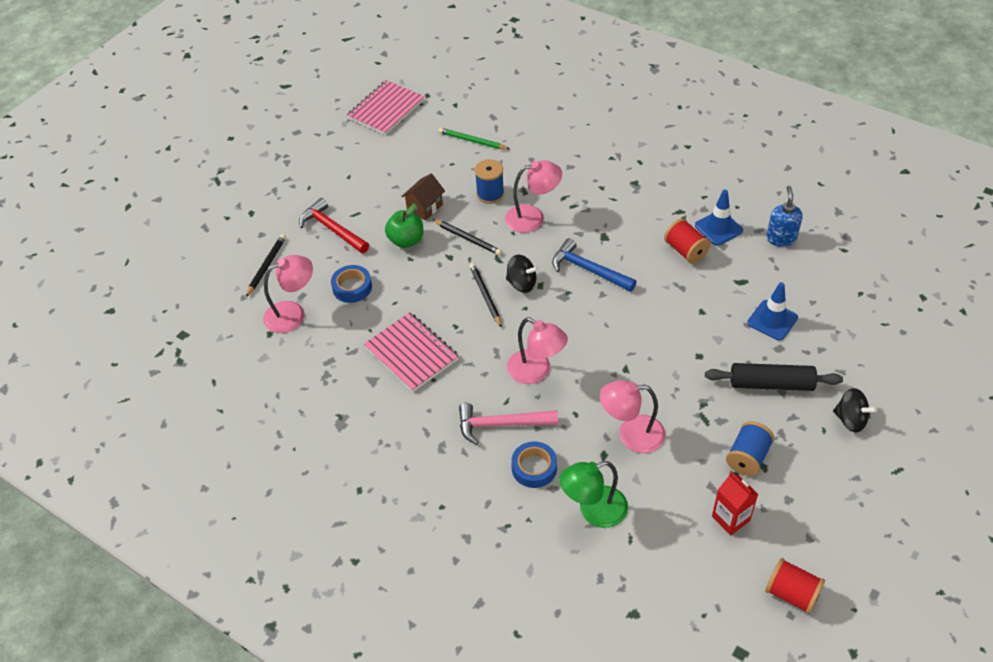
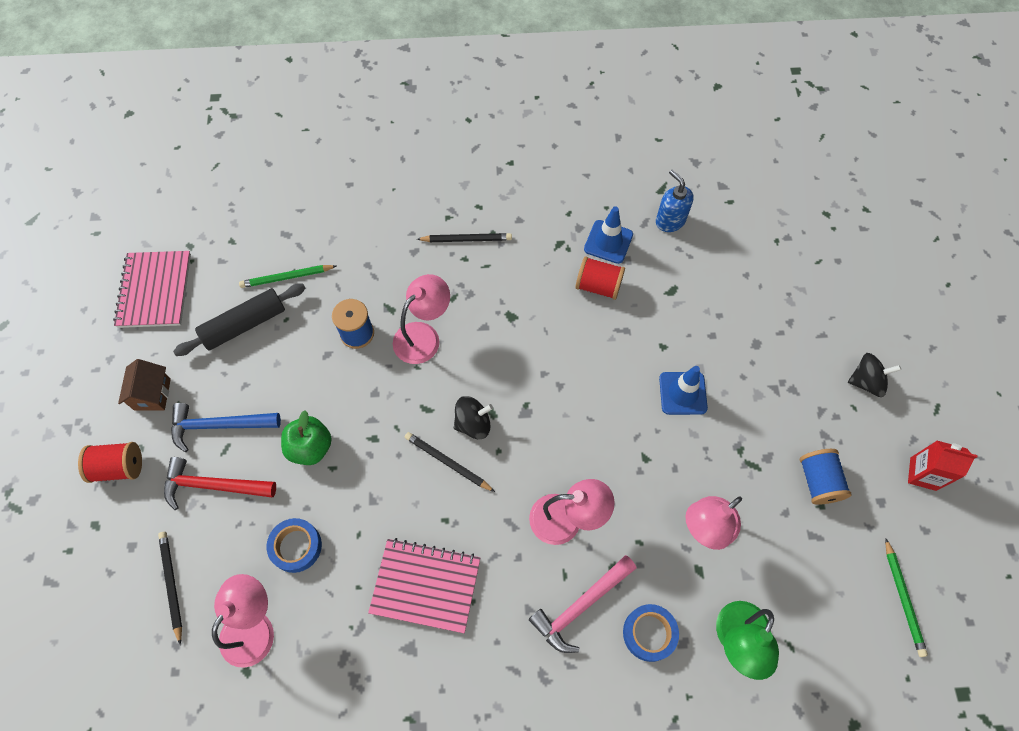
camera: 40 degrees left, 15 degrees up
(425, 207) = (299, 393): brown house -> brown house (152, 394)
(467, 238) = (375, 403): black pencil -> black pencil (466, 239)
(588, 270) = (525, 365): blue hammer -> blue hammer (219, 425)
(731, 518) = (853, 557): red carton -> red carton (923, 474)
(747, 567) = (903, 599): none -> green pencil
(771, 384) = (778, 387): black rolling pin -> black rolling pin (244, 324)
(772, 320) = (729, 317): blue traffic cone -> blue traffic cone (683, 393)
(791, 593) = (955, 599): red spool -> red spool (119, 467)

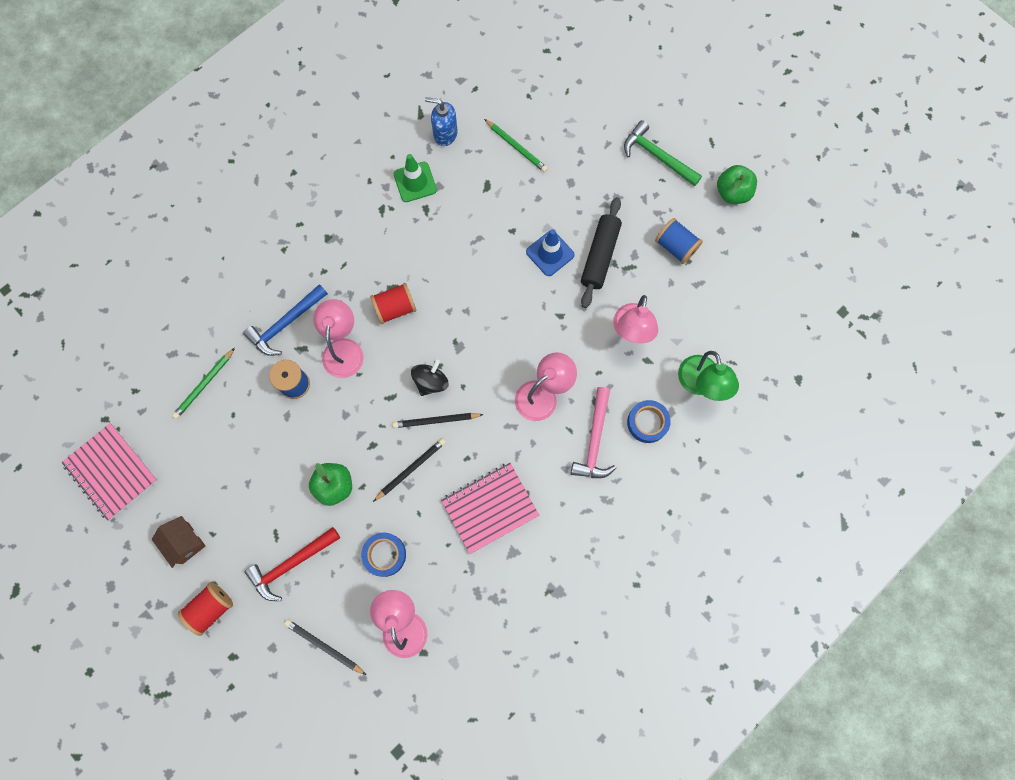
camera: 40 degrees left, 10 degrees up
(219, 425) = (256, 524): blue hammer -> blue hammer (285, 324)
(244, 324) = (205, 442): black rolling pin -> black rolling pin (599, 256)
(466, 239) = (312, 256): black pencil -> black pencil (411, 469)
(598, 286) = (435, 220): red spool -> red spool (395, 308)
(608, 242) = (415, 182): blue traffic cone -> green traffic cone
(866, 382) = (657, 156): black spinning top -> green hammer
(903, 599) = (774, 282): green pencil -> green pencil (516, 147)
(923, 474) = (732, 193): red carton -> green apple

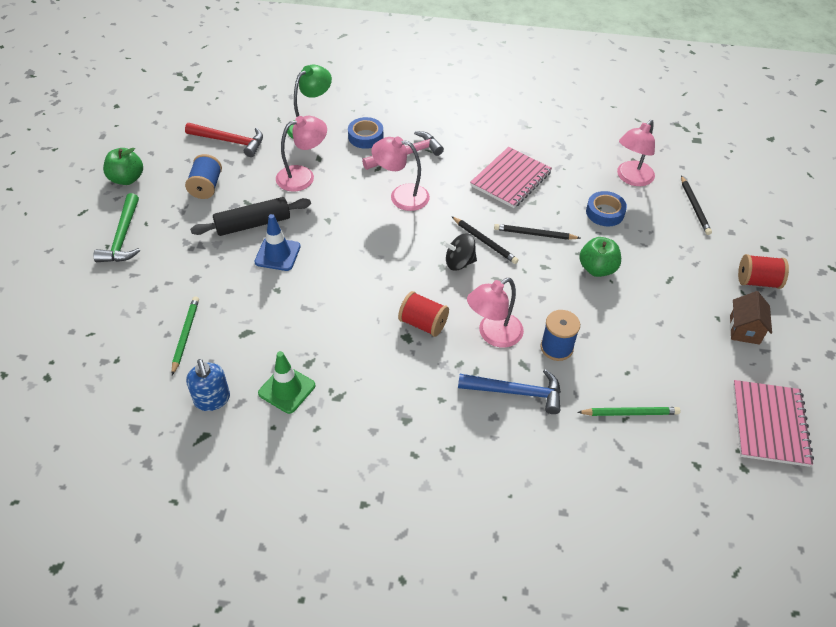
camera: 130 degrees left, 25 degrees down
(291, 564) = (674, 257): red hammer -> red hammer (230, 141)
(490, 508) = (510, 179): pink notebook -> pink notebook turned 75 degrees counterclockwise

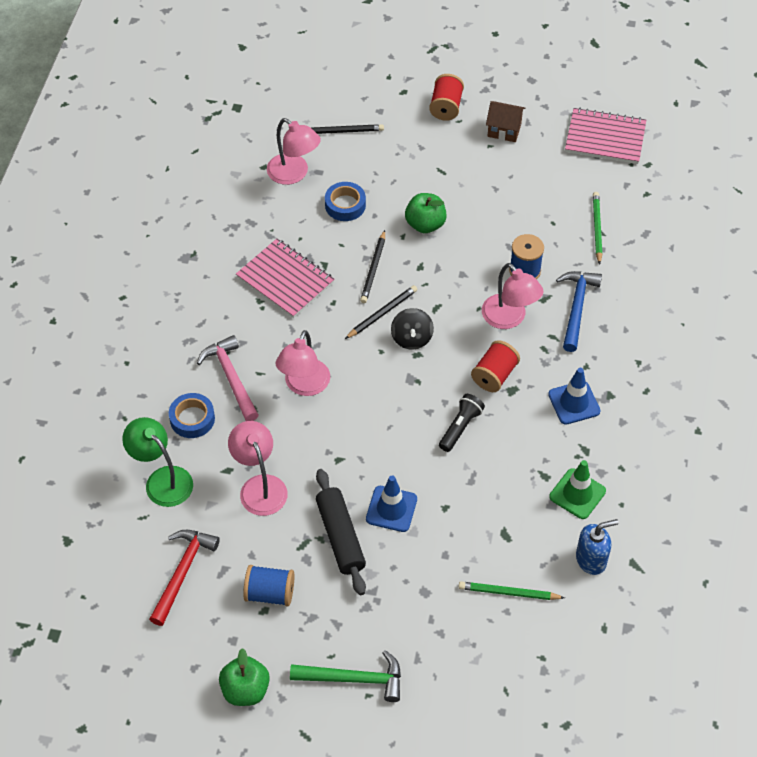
camera: 85 degrees left, 5 degrees up
(362, 299) = (460, 427): none -> black flashlight
(394, 388) = (574, 403): none -> blue traffic cone

